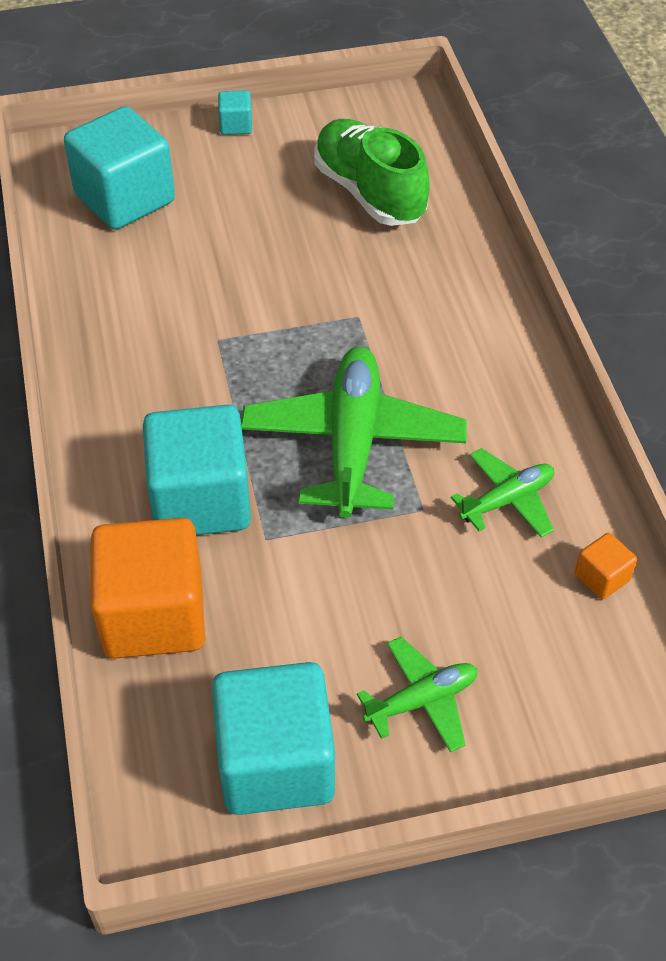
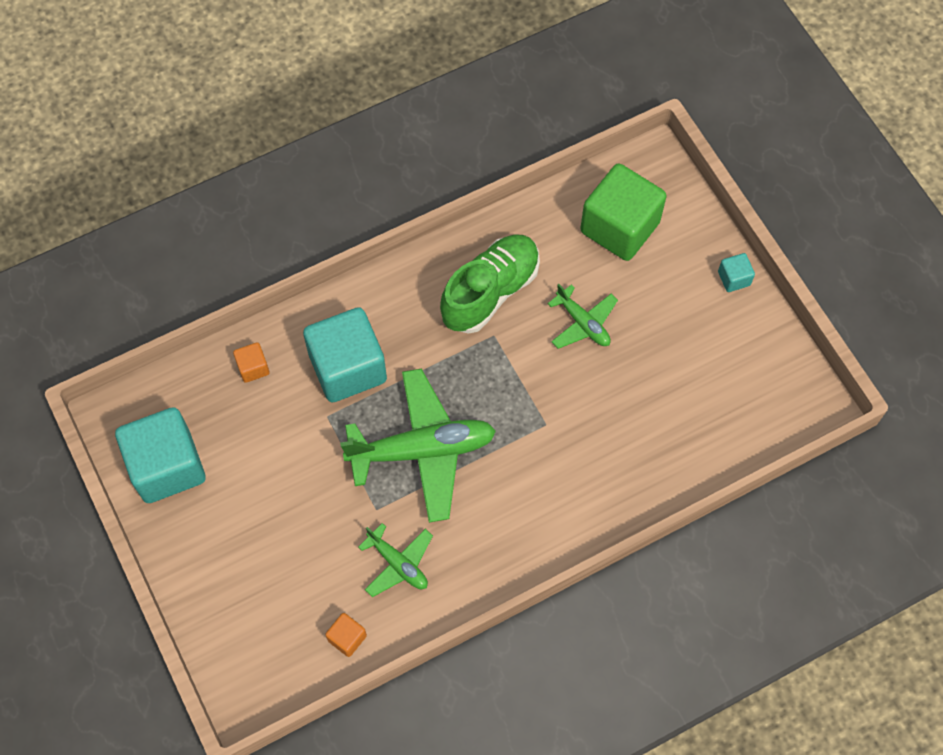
camera: 75 degrees right, 15 degrees up
(125, 198) = (619, 227): turquoise cube -> green cube
(154, 615) = (253, 368): orange cube -> orange cube, size x0.43
(369, 193) = (687, 399): green shoe -> green shoe (490, 292)
(421, 700) = (226, 540): green plane -> green plane (583, 323)

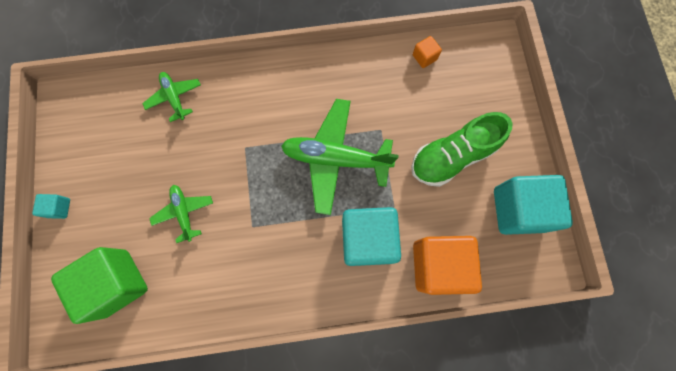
camera: 160 degrees left, 10 degrees up
(253, 368) = (438, 265): orange cube -> orange cube, size x2.32
(398, 563) = (378, 90): green plane -> green plane (174, 98)
(490, 292) = (239, 263): green shoe -> green shoe (452, 157)

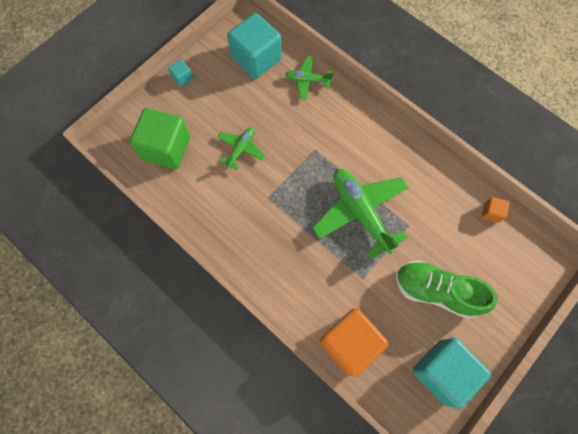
camera: 50 degrees right, 5 degrees down
(174, 98) = (307, 80): green plane -> green plane turned 105 degrees counterclockwise
(367, 239) = (324, 279): turquoise cube -> turquoise cube (256, 58)

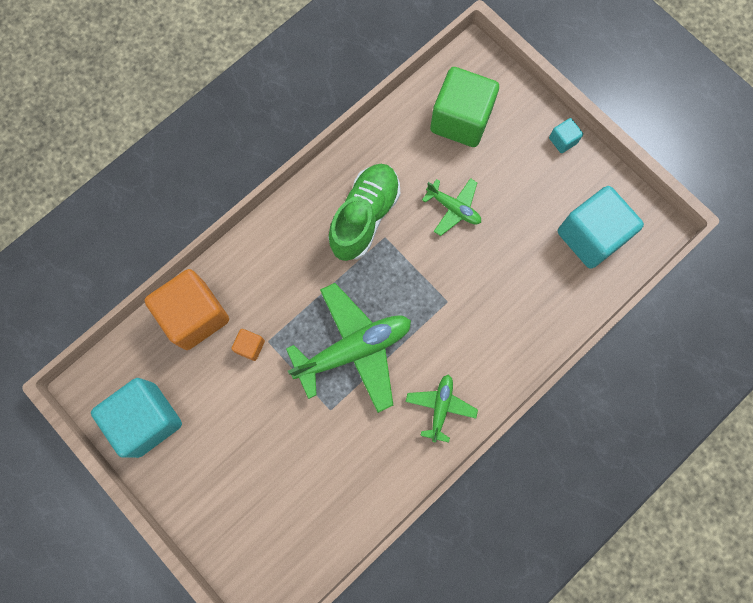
camera: 95 degrees right, 5 degrees up
(307, 80) = (553, 302): green plane -> green plane (440, 407)
(436, 291) = (242, 430): green shoe -> green shoe (364, 217)
(491, 212) = (337, 526): orange cube -> orange cube (250, 346)

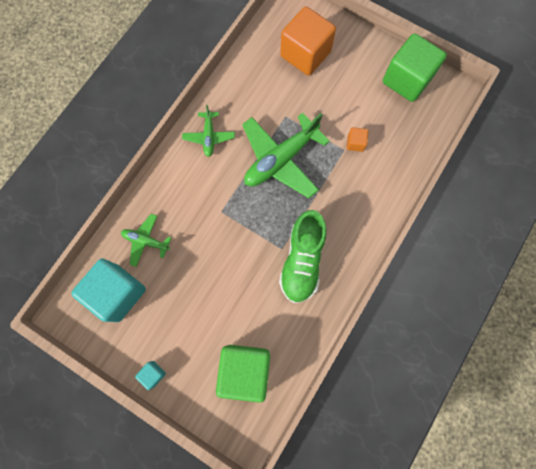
camera: 165 degrees right, 0 degrees up
(147, 420) = (406, 80): turquoise cube -> green cube
(195, 316) = (402, 154): orange cube -> orange cube (305, 54)
(453, 208) = (233, 287): green plane -> green plane (146, 241)

